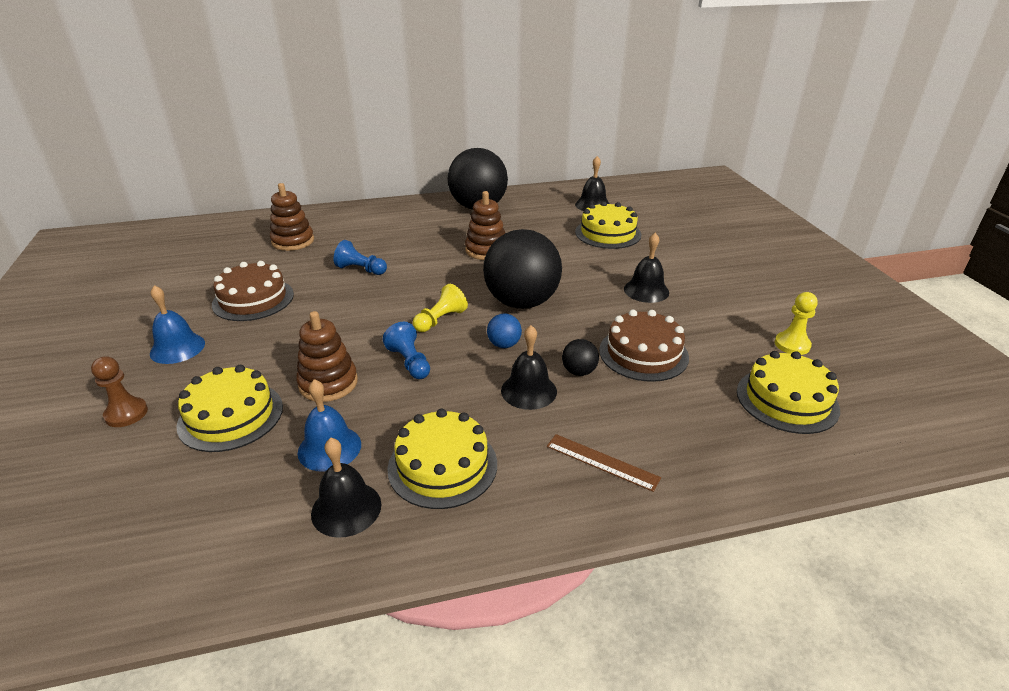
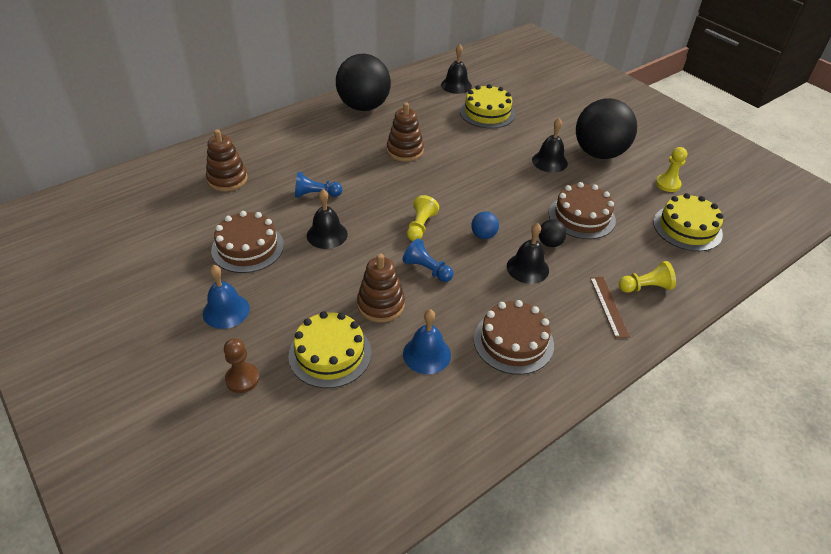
camera: 25 degrees left, 10 degrees up
(346, 508) = (475, 392): black bell -> black bell (327, 234)
(442, 465) = (513, 341): yellow cake -> brown cake
(521, 302) = (469, 194): black ball -> black ball (599, 153)
(602, 462) = (608, 306): brown ruler -> brown ruler turned 75 degrees clockwise
(672, 454) = (645, 287): none -> yellow pawn

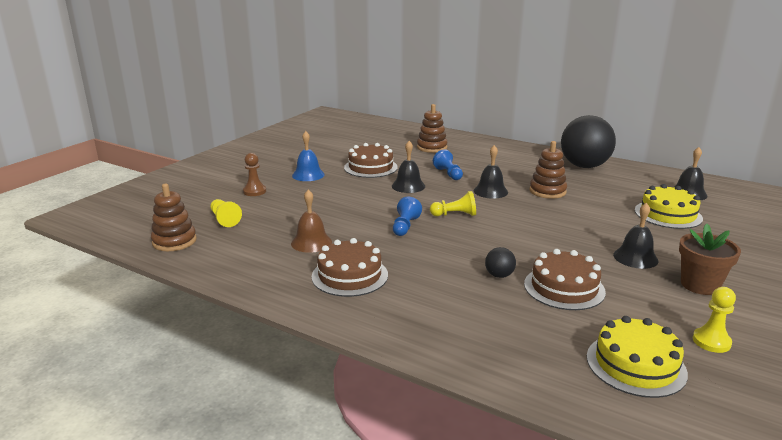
camera: 70 degrees right, 20 degrees down
(330, 354) = (291, 210): yellow cake -> none
(381, 305) = (350, 217): brown stacking toy -> brown stacking toy (174, 241)
(426, 354) = (311, 242): blue bell -> brown bell
(483, 235) = (473, 242): blue ball -> none
(527, 268) = (450, 269): black bell -> black bell (490, 191)
(599, 153) = (700, 285): black ball -> brown flower pot
(608, 306) = (436, 320): brown ruler -> none
(645, 287) = (487, 341): yellow pawn -> yellow pawn (224, 219)

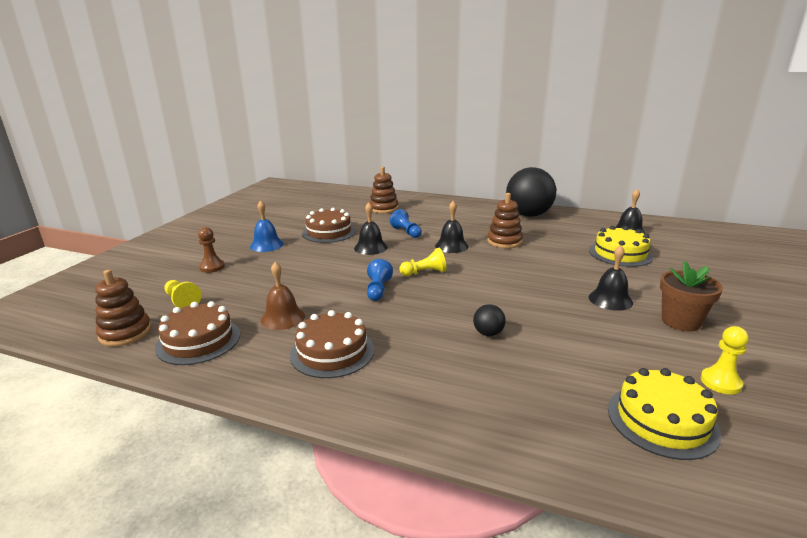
camera: 10 degrees left, 0 degrees up
(564, 288) = (556, 340): brown cake -> brown cake (198, 341)

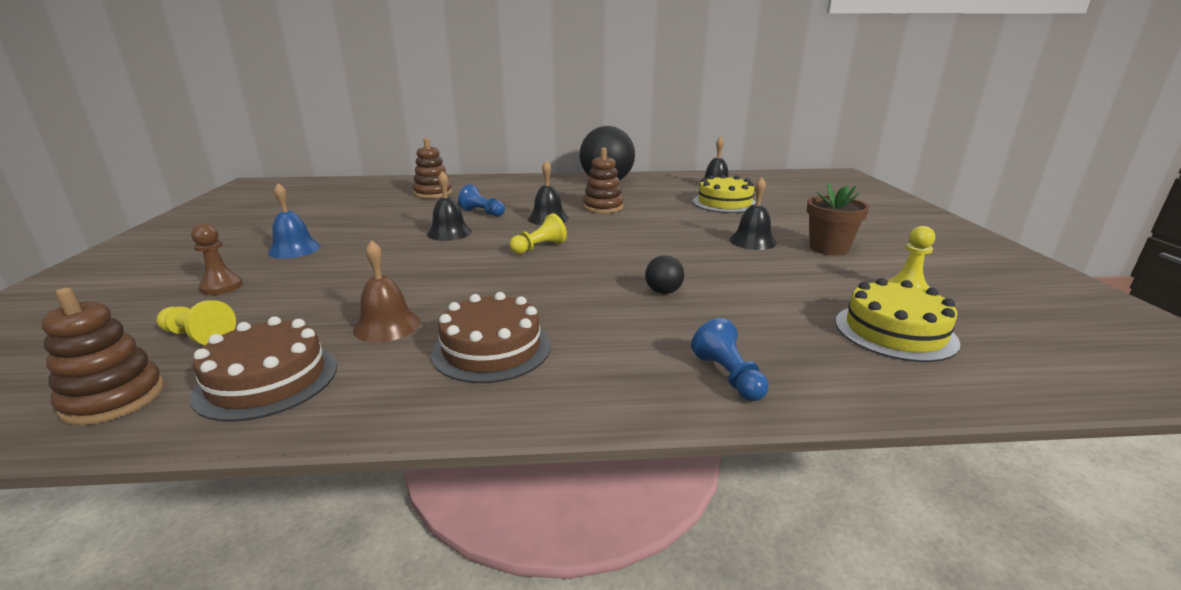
camera: 25 degrees left, 0 degrees up
(329, 232) = (378, 224): brown cake -> none
(378, 290) = (496, 273): blue pawn -> blue pawn (728, 376)

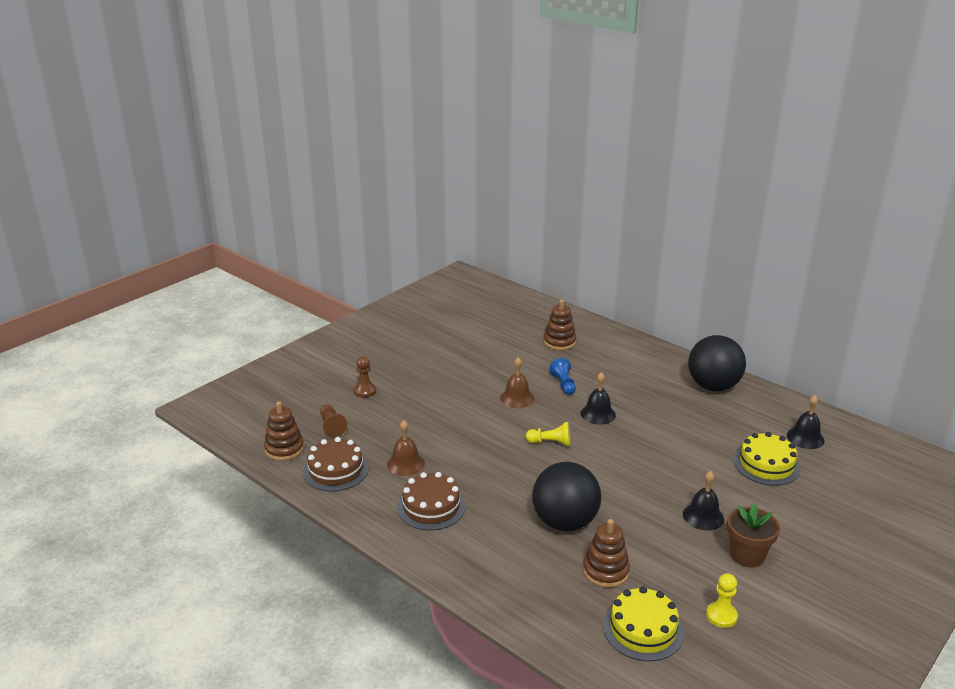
camera: 45 degrees right, 5 degrees up
(198, 336) = (332, 426): yellow pawn -> brown pawn
(294, 249) = (421, 372): blue bell -> none
(449, 233) = (517, 398): black bell -> brown bell
(603, 207) = (656, 420): brown stacking toy -> brown stacking toy (606, 571)
(663, 292) = (565, 522): black ball -> black ball, size x2.44
(728, 376) = (507, 590): blue pawn -> none

